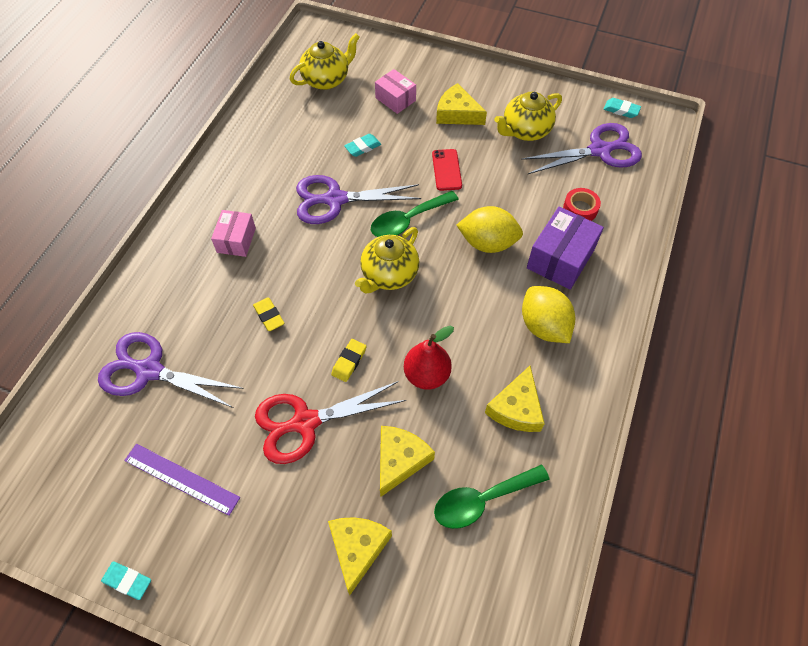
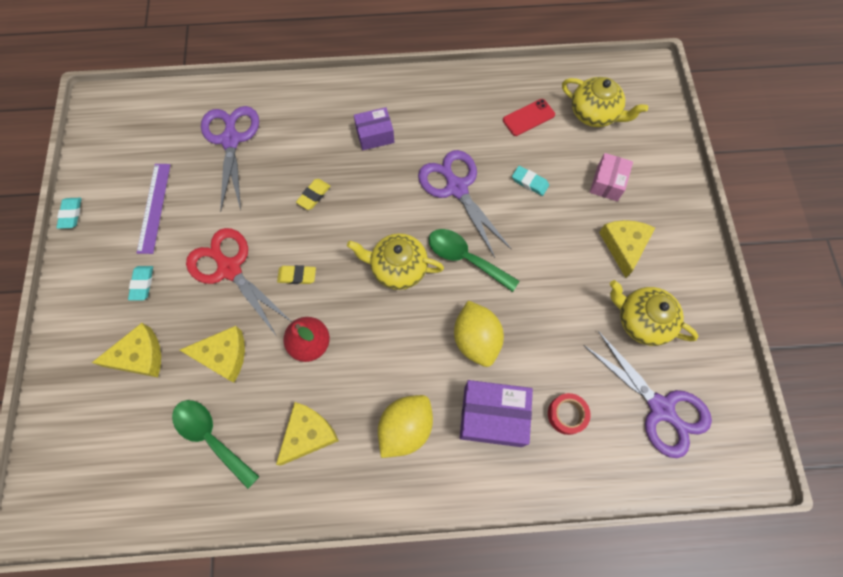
camera: 65 degrees right, 10 degrees up
(236, 240) = (375, 135): pink box -> purple box
(446, 170) = (545, 266): red phone -> red phone (528, 117)
(516, 408) = (308, 434): yellow cheese -> yellow cheese turned 135 degrees clockwise
(621, 110) = (737, 413): turquoise eraser -> turquoise eraser (142, 284)

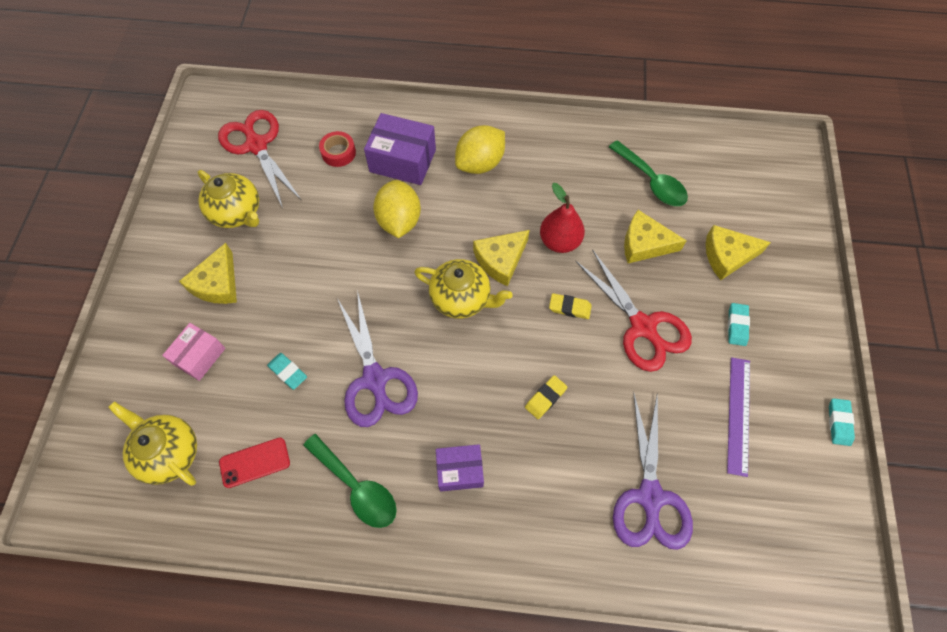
camera: 170 degrees left, 5 degrees down
(308, 434) = (565, 171): yellow cheese -> yellow cheese (500, 260)
(466, 258) = (387, 297): green spoon -> green spoon (356, 487)
(660, 408) = (257, 145): purple scissors -> red scissors

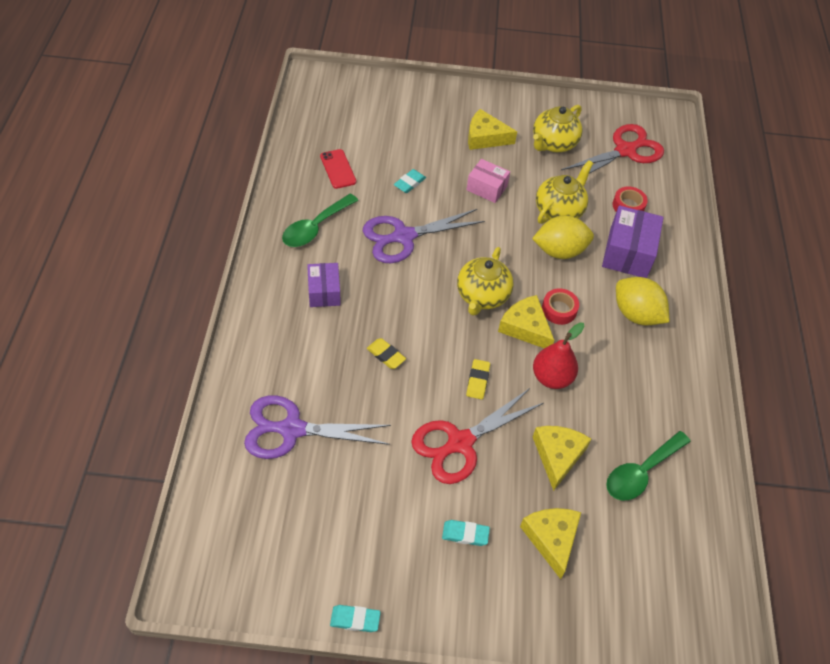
camera: 85 degrees right, 10 degrees down
(169, 452) = (347, 124): yellow teapot -> yellow teapot (559, 210)
(199, 356) = (422, 133): pink box -> pink box (486, 188)
(477, 228) = (559, 310): none -> red tape
(738, 415) = (366, 518): purple ruler -> none

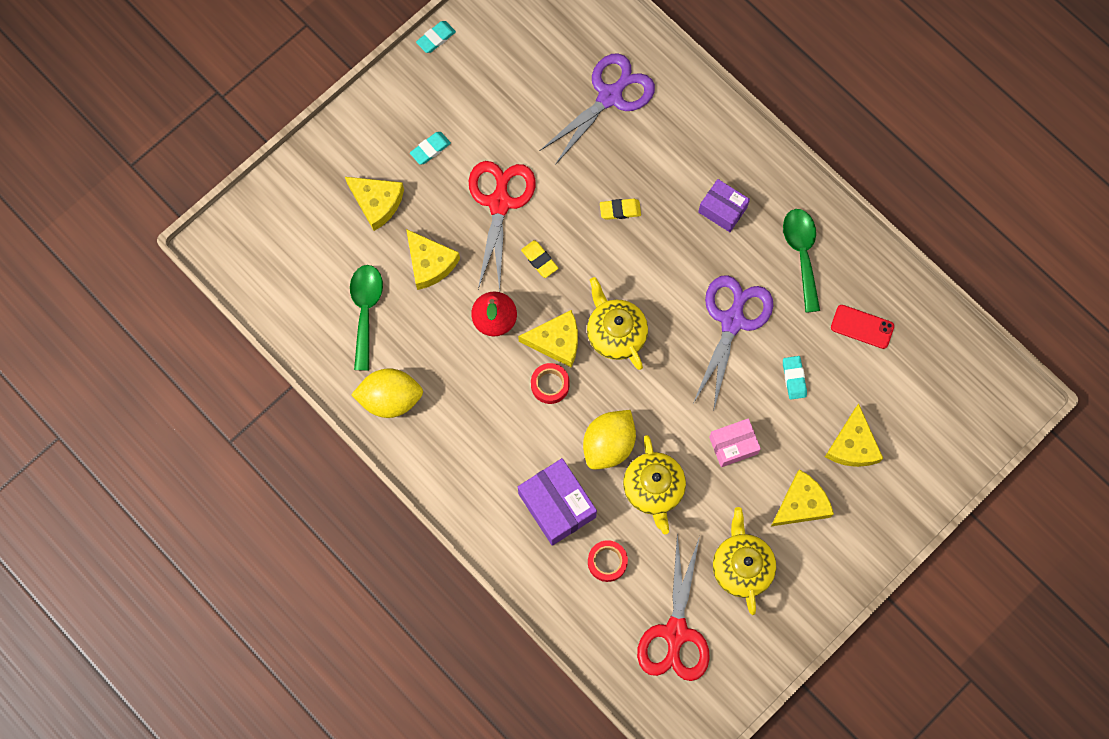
camera: 135 degrees right, 20 degrees up
(422, 133) = (852, 445): none -> yellow cheese
(636, 314) = (492, 446): yellow lemon -> yellow lemon (390, 398)

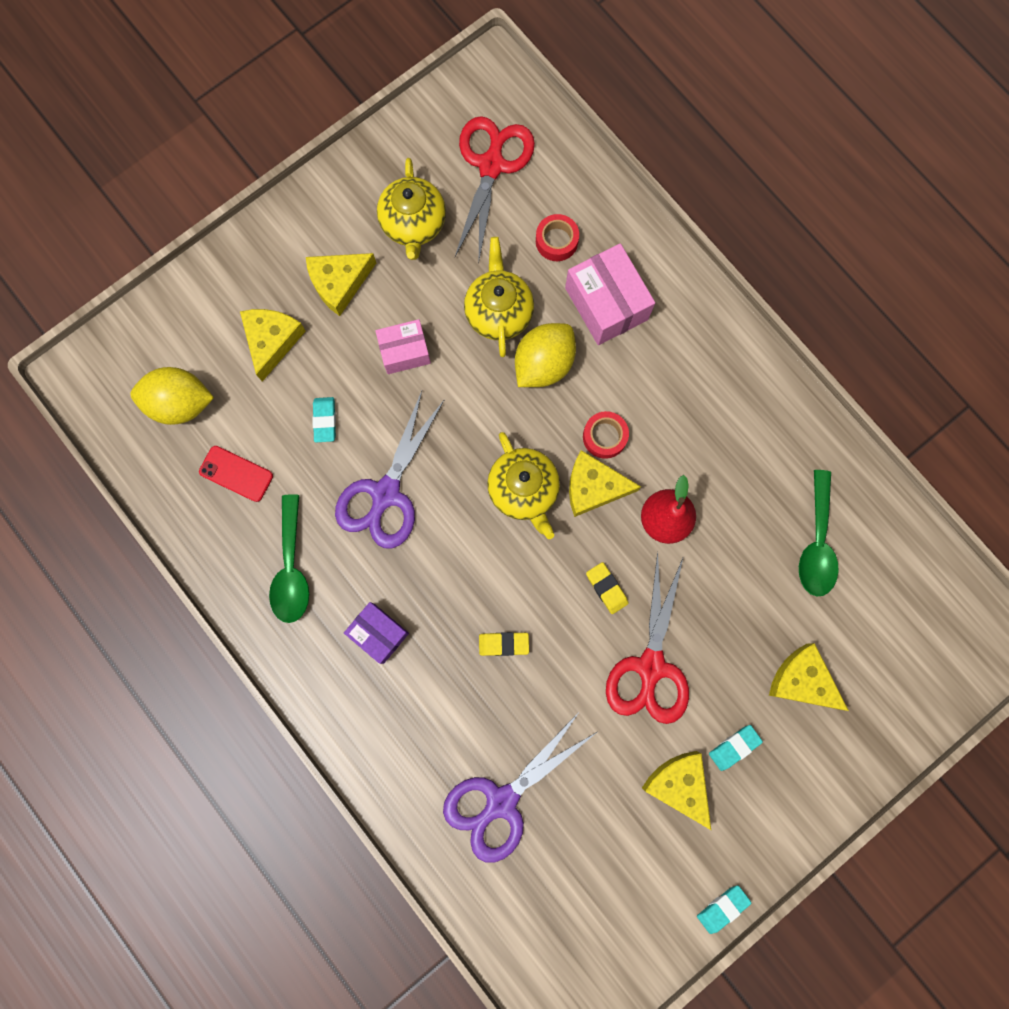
camera: 175 degrees left, 5 degrees up
(390, 398) = (788, 436): yellow lemon -> yellow lemon (181, 403)
(430, 263) = (739, 596): yellow cheese -> yellow cheese (679, 785)
(557, 505) = (606, 303): purple box -> pink box

